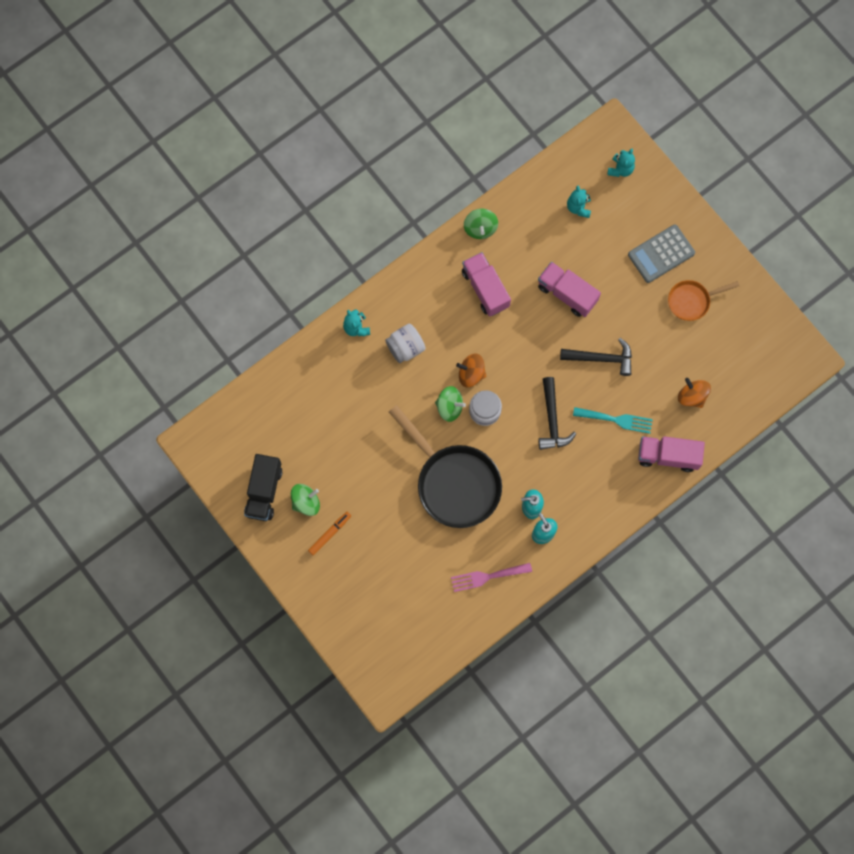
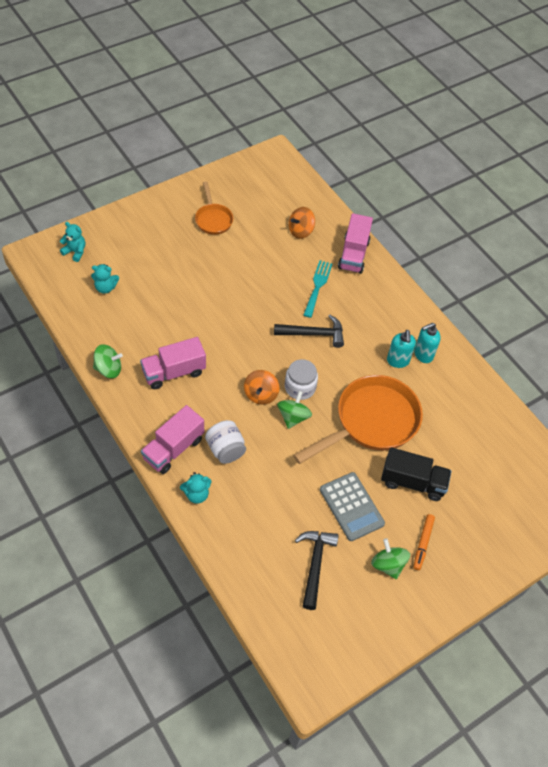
camera: 90 degrees left, 20 degrees down
(264, 491) = (374, 608): black truck -> black truck (412, 482)
(329, 534) = (423, 543): orange marker -> orange marker turned 120 degrees counterclockwise
(454, 482) = (371, 421): black pan -> orange pan
(487, 577) = (465, 404): pink fork -> none
(567, 293) = (190, 307): pink truck -> pink truck (173, 448)
(601, 358) = (258, 290): black hammer -> black hammer (315, 564)
(661, 254) = (165, 234): grey calculator -> grey calculator (351, 506)

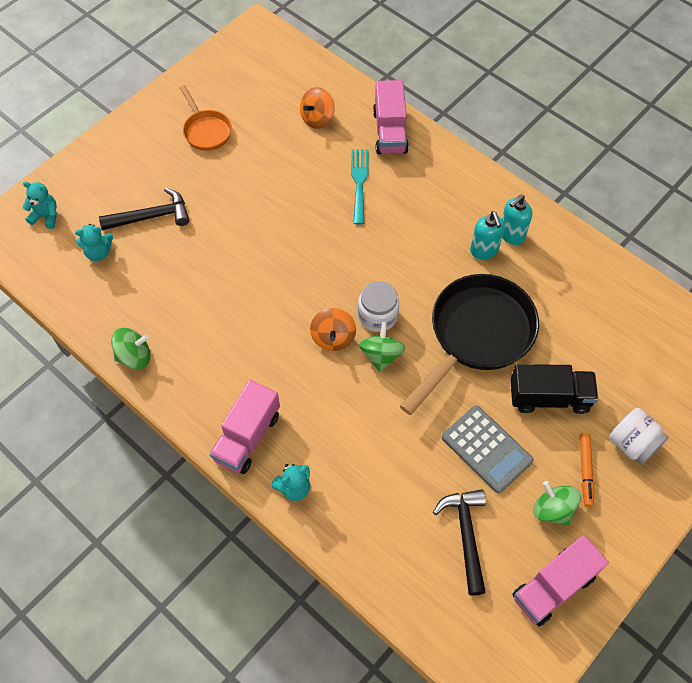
camera: 10 degrees left, 5 degrees up
(174, 372) = (217, 338): pink truck -> pink truck (553, 587)
(225, 450) = (312, 420): white jar -> white jar (632, 444)
(313, 334) = (373, 244): black hammer -> black hammer (151, 216)
(371, 421) = (476, 335): orange pan -> black pan

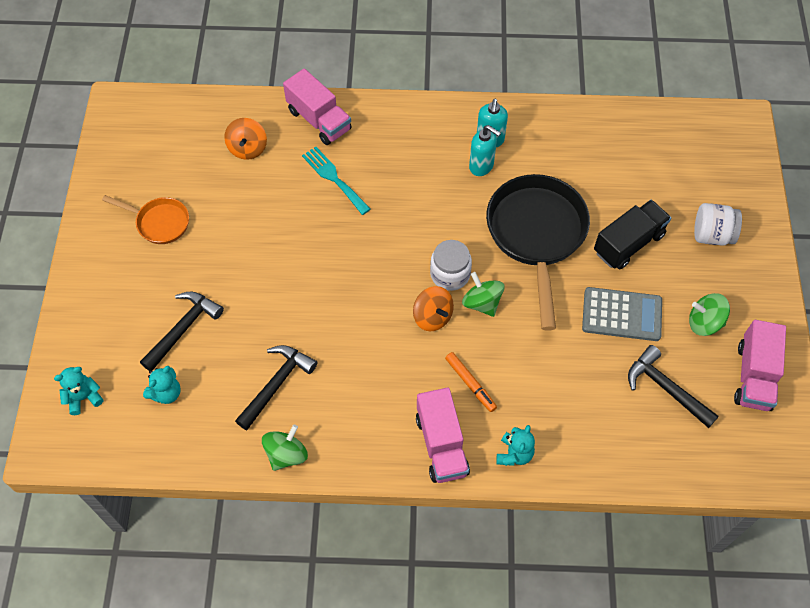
camera: 40 degrees left, 0 degrees up
(175, 302) = (276, 384): none -> black hammer
(585, 471) = (700, 278): orange marker -> orange marker (470, 384)

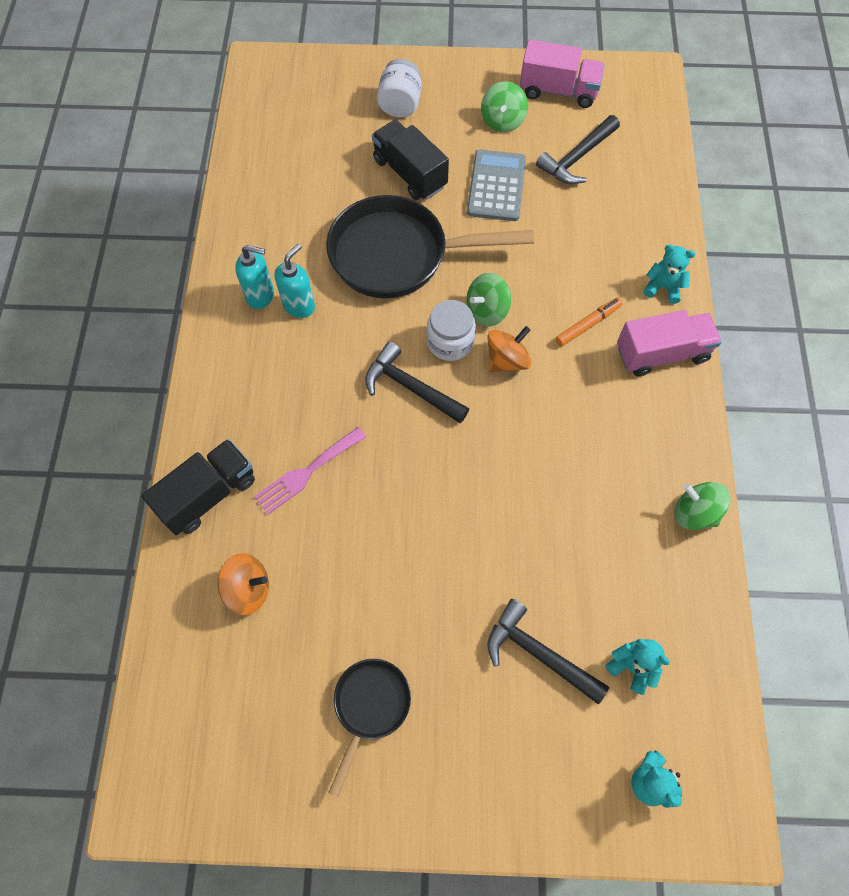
camera: 90 degrees left, 5 degrees up
(159, 222) = (370, 706): orange pan -> black pan
(276, 384) = (607, 529): black hammer -> black hammer (411, 387)
(319, 120) = (208, 495): pink truck -> black truck
(334, 178) = (307, 473): turquoise fork -> pink fork

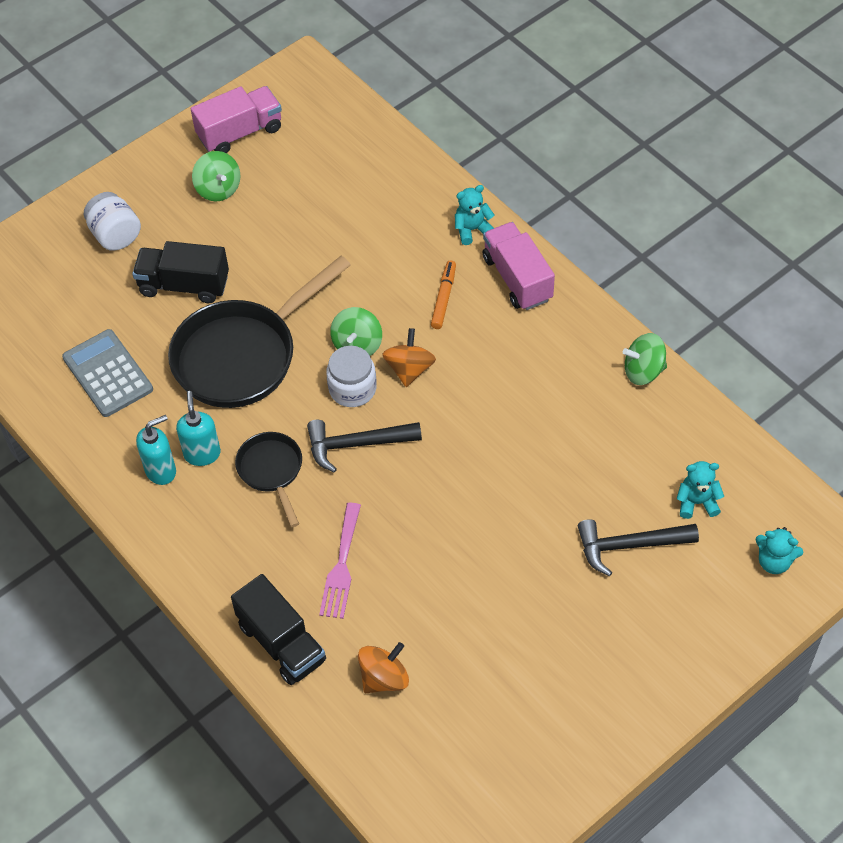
camera: 40 degrees left, 10 degrees down
(208, 495) = (281, 643): black truck -> black truck turned 135 degrees clockwise
(370, 706) = (551, 675): black pan -> black pan (271, 471)
(496, 186) = (267, 244): grey calculator -> grey calculator (108, 374)
(577, 158) = (309, 176): black hammer -> none
(662, 353) = (517, 278): pink truck -> pink truck turned 60 degrees counterclockwise

